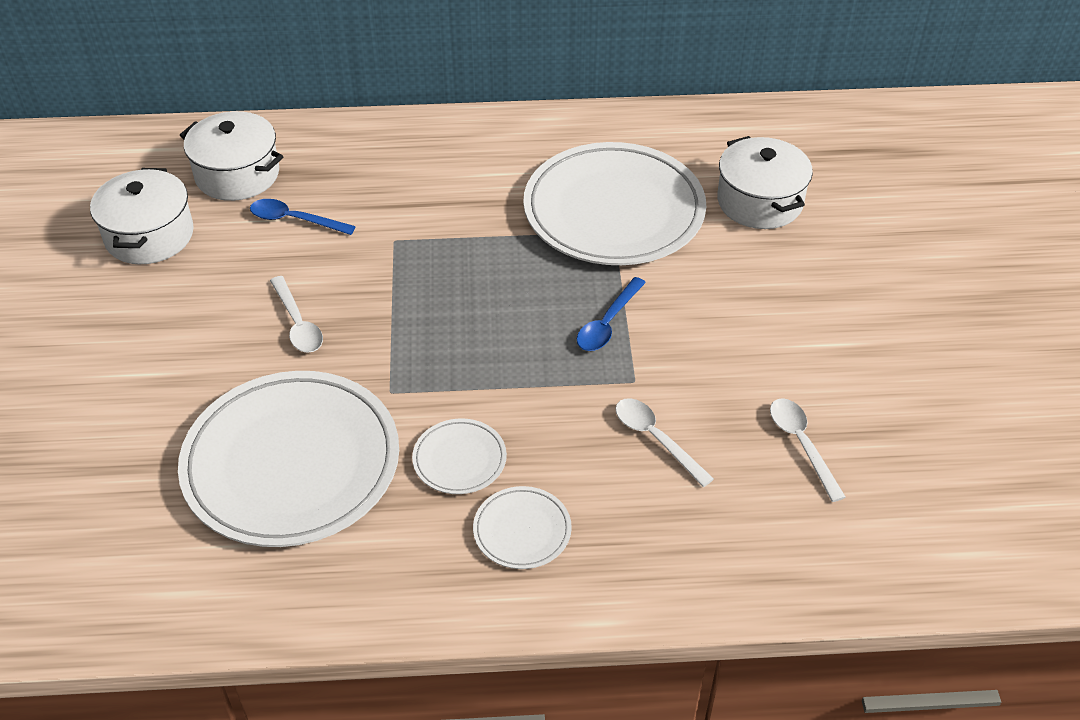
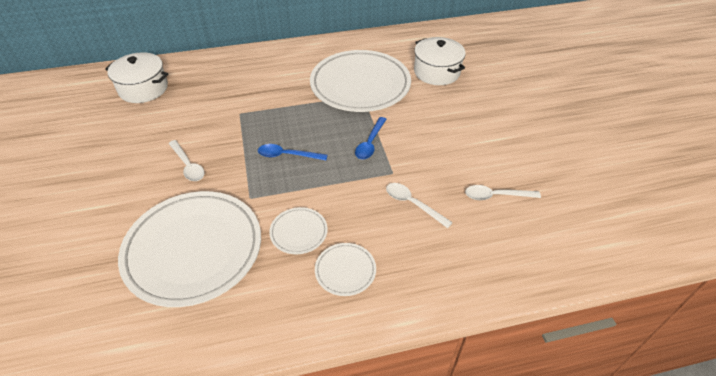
camera: 10 degrees left, 0 degrees up
(149, 235) = (92, 127): white pot -> none
(295, 220) = (180, 109): blue spoon -> blue spoon (287, 155)
(801, 444) = (496, 196): white spoon -> white spoon turned 60 degrees counterclockwise

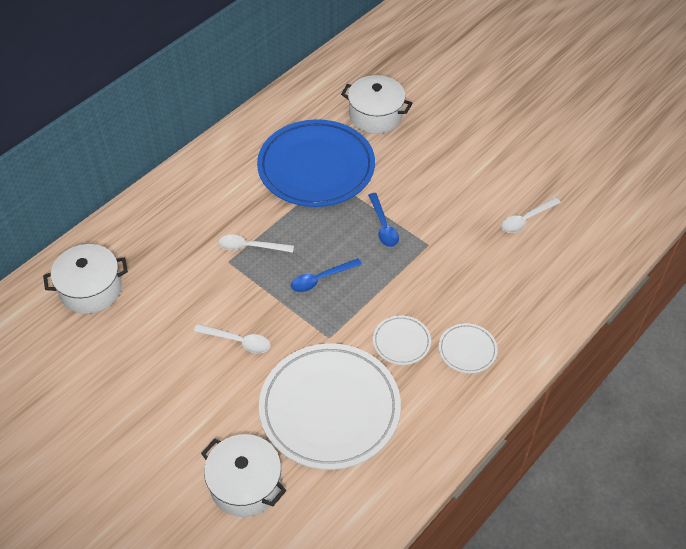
camera: 35 degrees left, 5 degrees up
(77, 267) = (245, 485): none -> white pot
(360, 85) = (316, 167): white plate -> blue plate
(413, 204) = (469, 264): white spoon -> white spoon (250, 247)

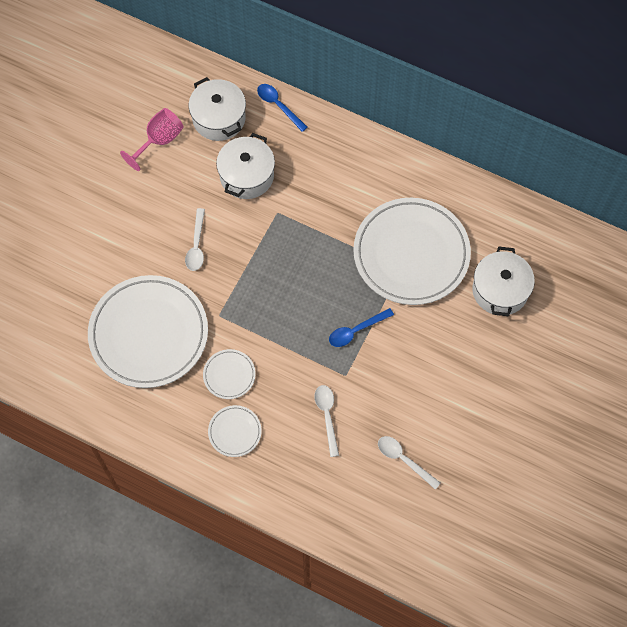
camera: 75 degrees right, 15 degrees up
(90, 351) = (159, 141): none -> pink goblet
(245, 485) = (68, 290): white pot -> white pot (247, 176)
(250, 247) = (298, 225): white spoon -> white spoon (327, 416)
(316, 167) = (411, 254): blue plate -> white plate
(321, 279) = (279, 292): blue spoon -> blue spoon (278, 106)

